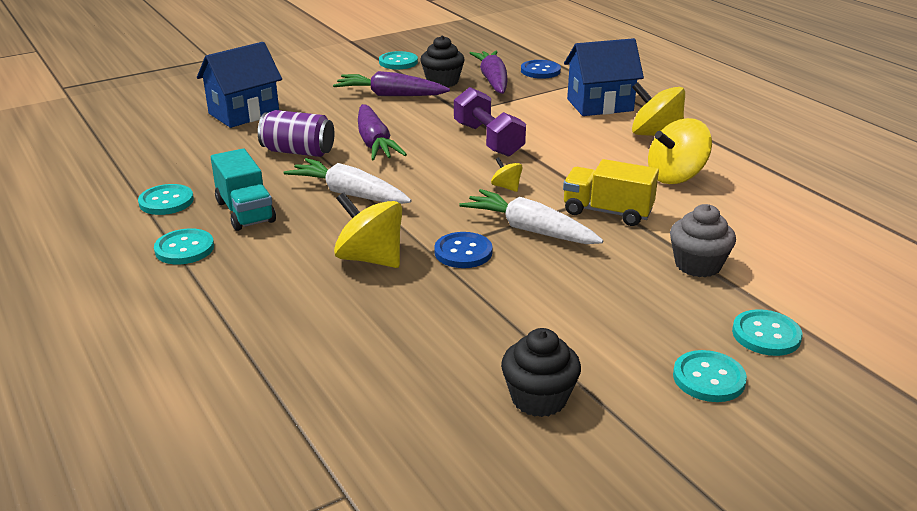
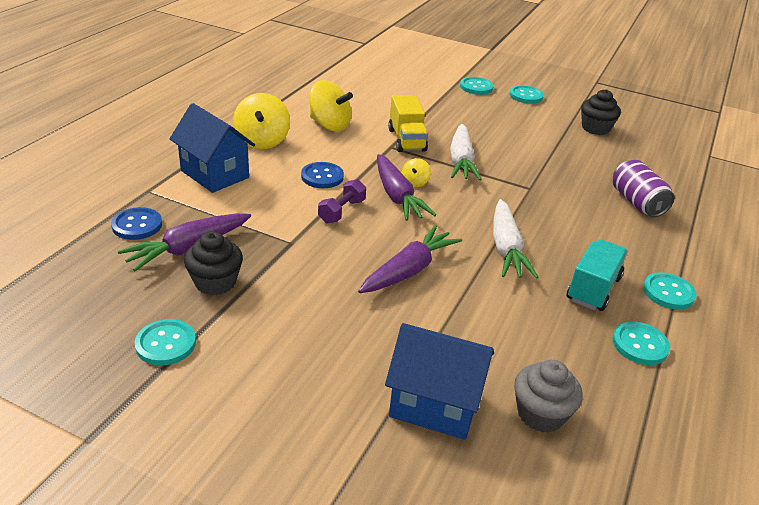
camera: 125 degrees left, 5 degrees up
(298, 152) = (473, 310): purple can -> purple can (637, 203)
(370, 258) = (566, 207): yellow spinning top -> none
(390, 95) = (285, 306): purple carrot -> purple carrot (397, 197)
(463, 252) = (515, 177): blue button -> blue button (322, 177)
(488, 140) = (342, 211): purple dumbbell -> purple dumbbell, size x0.63
(698, 265) = (435, 107): grey cupcake -> grey cupcake (540, 414)

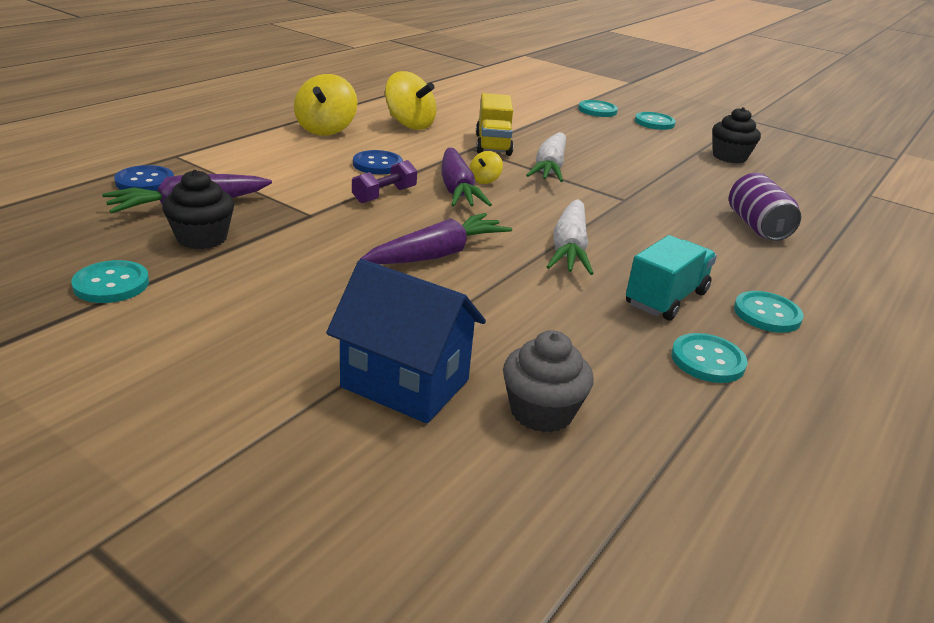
camera: 10 degrees right, 5 degrees down
(215, 174) = (257, 150): blue house -> none

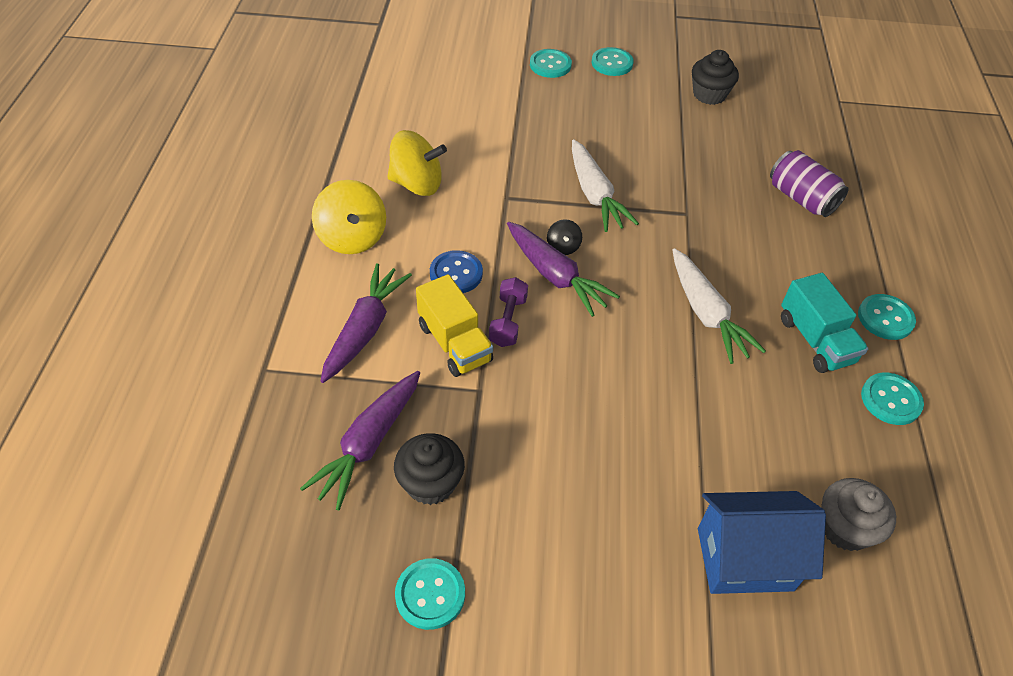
camera: 30 degrees left, 20 degrees up
(145, 181) = (286, 430): blue button -> none
(438, 254) = (626, 384): purple carrot -> purple carrot (365, 329)
(484, 180) = (563, 247): yellow spinning top -> black spinning top
(493, 145) = (518, 180): yellow truck -> yellow truck (455, 343)
(666, 298) = (815, 340): turquoise truck -> turquoise truck turned 150 degrees clockwise

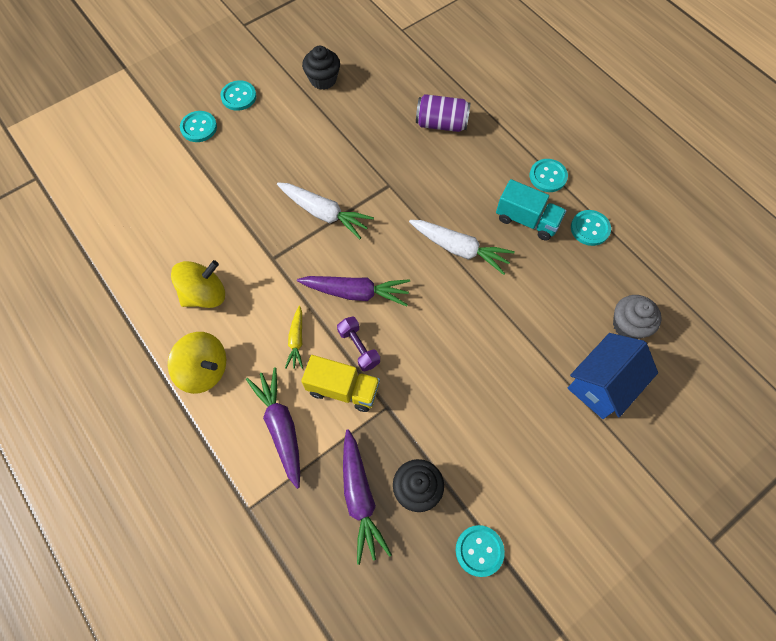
camera: 40 degrees left, 15 degrees up
(456, 274) = (296, 341): blue button -> yellow carrot
(563, 247) = (341, 268): black spinning top -> none

